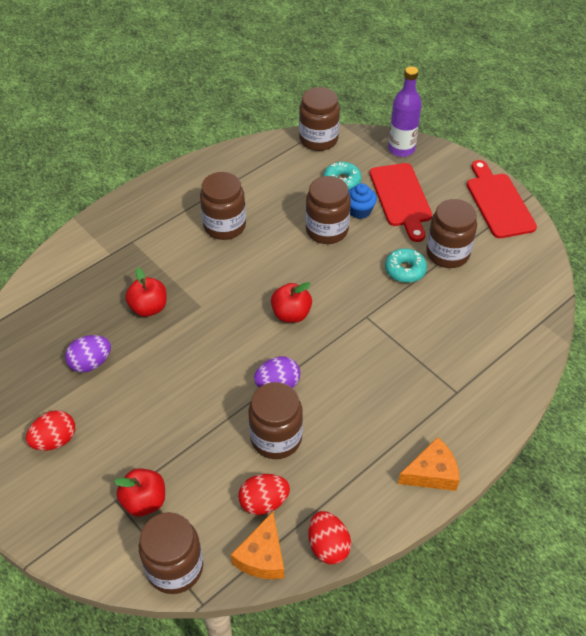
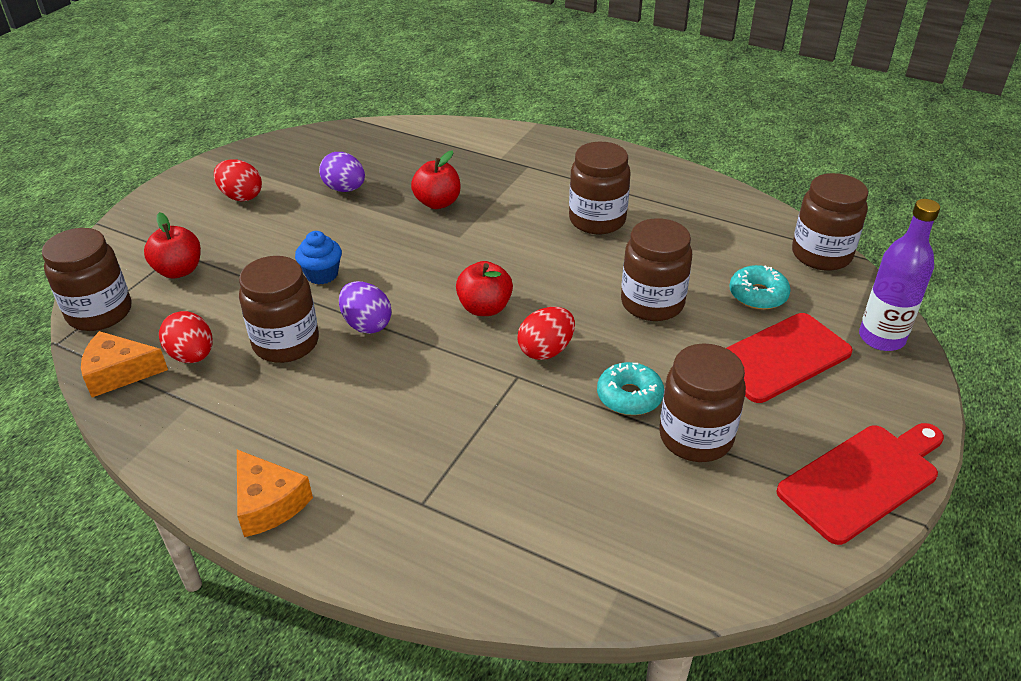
camera: 70 degrees right, 10 degrees down
(328, 546) = (138, 424): red egg -> red egg (546, 350)
(359, 211) = (713, 325): blue cupcake -> blue cupcake (322, 274)

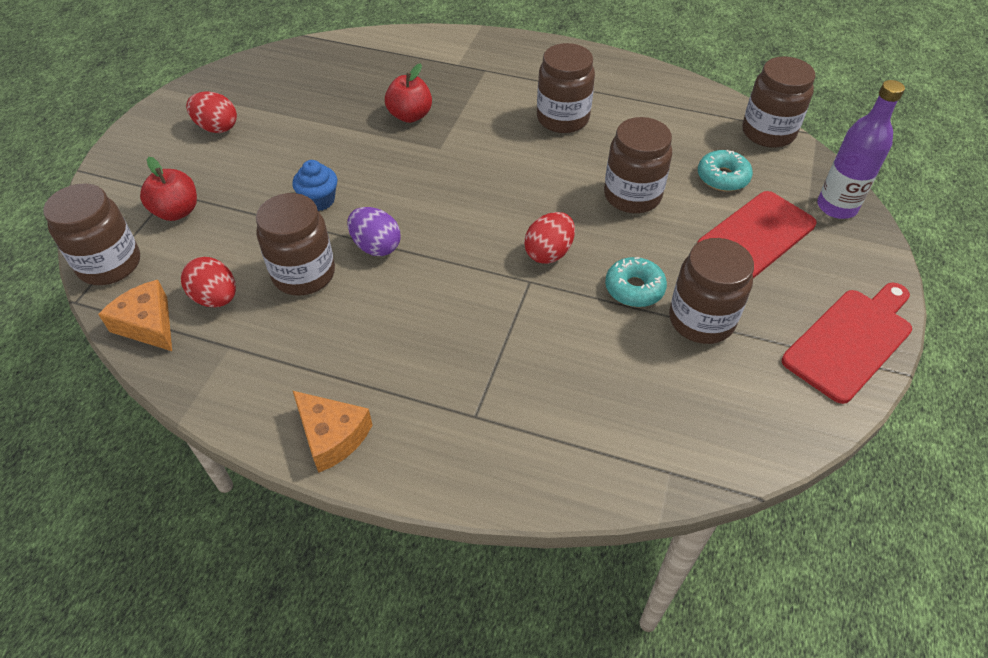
camera: 10 degrees left, 10 degrees up
(119, 373) = (148, 324): orange cheese -> orange cheese turned 60 degrees clockwise
(345, 189) = (317, 110): purple egg -> none
(485, 308) = (482, 217): red apple -> none

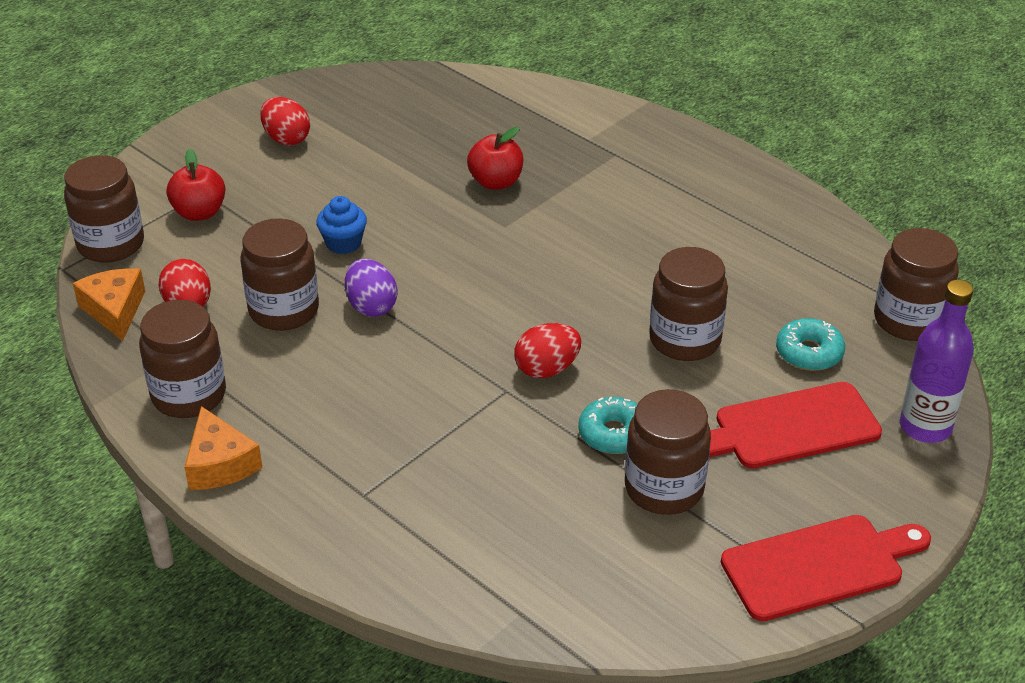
camera: 25 degrees right, 10 degrees down
(562, 119) = (667, 233): brown jar -> brown jar (189, 395)

